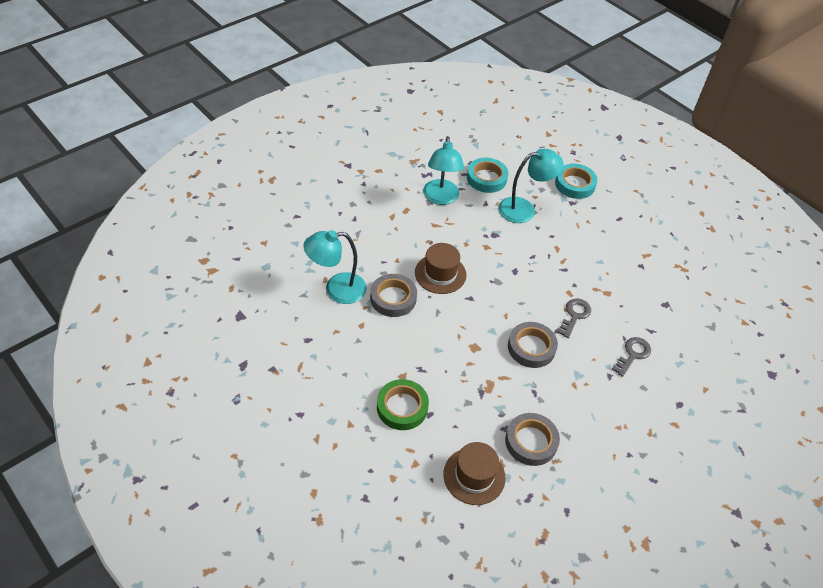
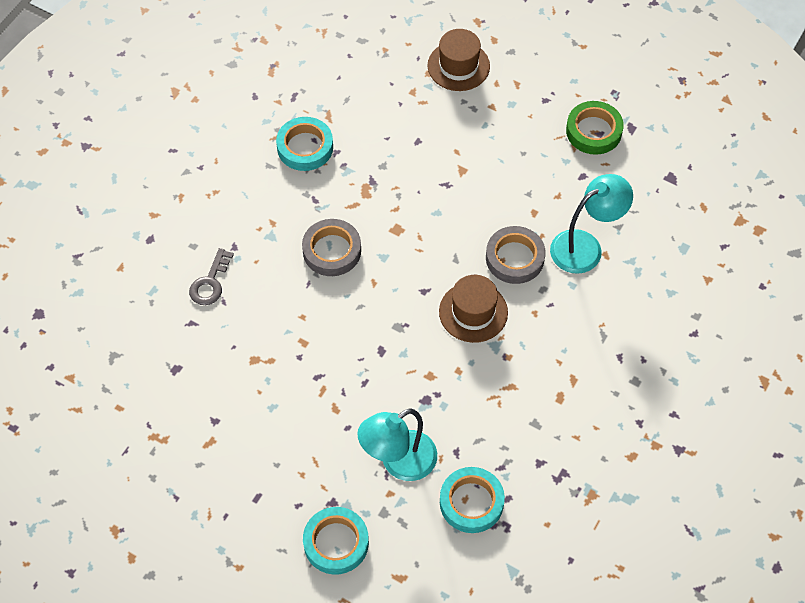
camera: 165 degrees right, 10 degrees up
(402, 407) = (448, 138): green tape -> green tape (593, 131)
(440, 198) = (522, 437): turquoise lamp -> none
(474, 476) = (352, 98): brown hat -> brown hat (458, 66)
(531, 442) = (305, 147): grey tape -> turquoise tape
(574, 315) = (290, 311): grey key -> none

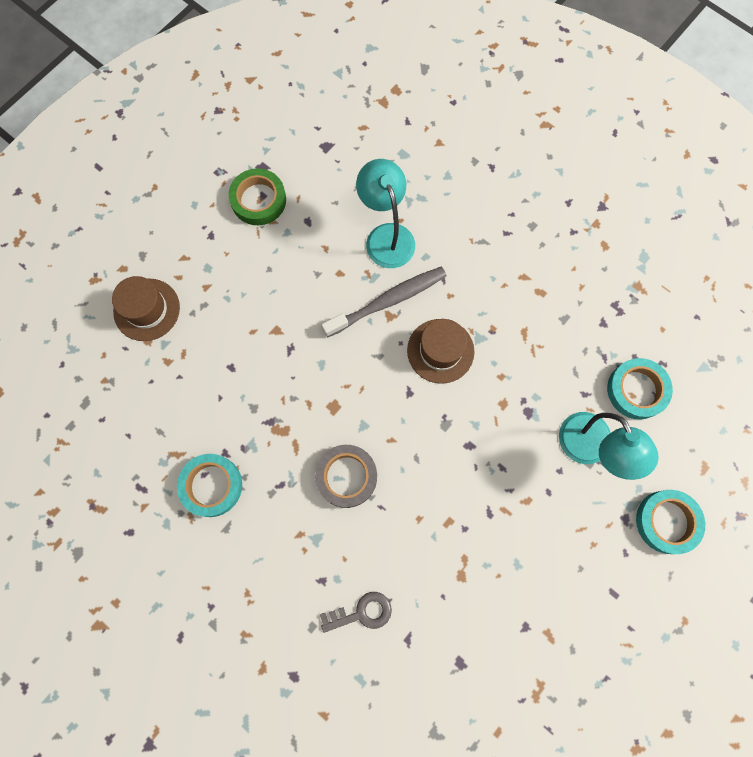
camera: 80 degrees left, 15 degrees up
(210, 282) = (362, 612): grey key -> grey key turned 45 degrees counterclockwise
(514, 258) = (387, 301): grey tape -> grey toothbrush

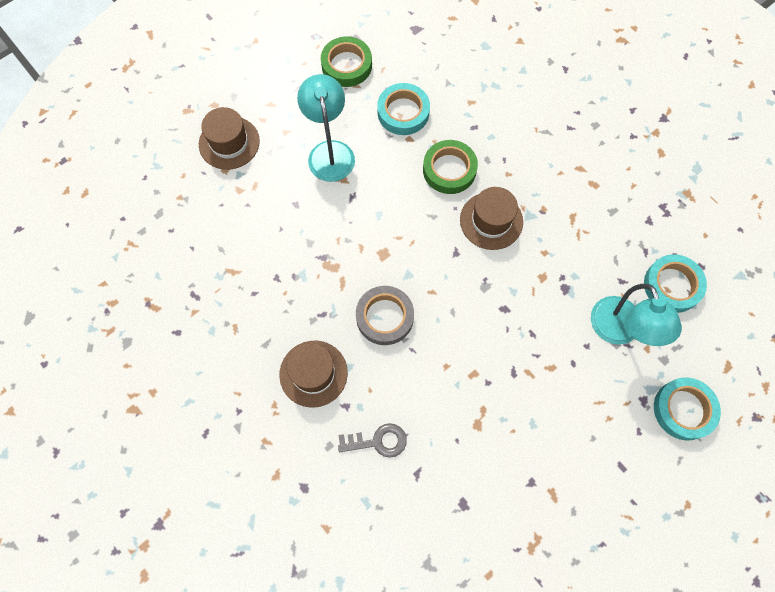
camera: 10 degrees right, 5 degrees down
(211, 486) = (259, 304): turquoise tape -> turquoise tape (403, 112)
(282, 551) = (313, 373): none -> brown hat
(386, 236) = (458, 113): turquoise lamp -> turquoise lamp (329, 152)
(387, 301) = (449, 170): grey toothbrush -> green tape

